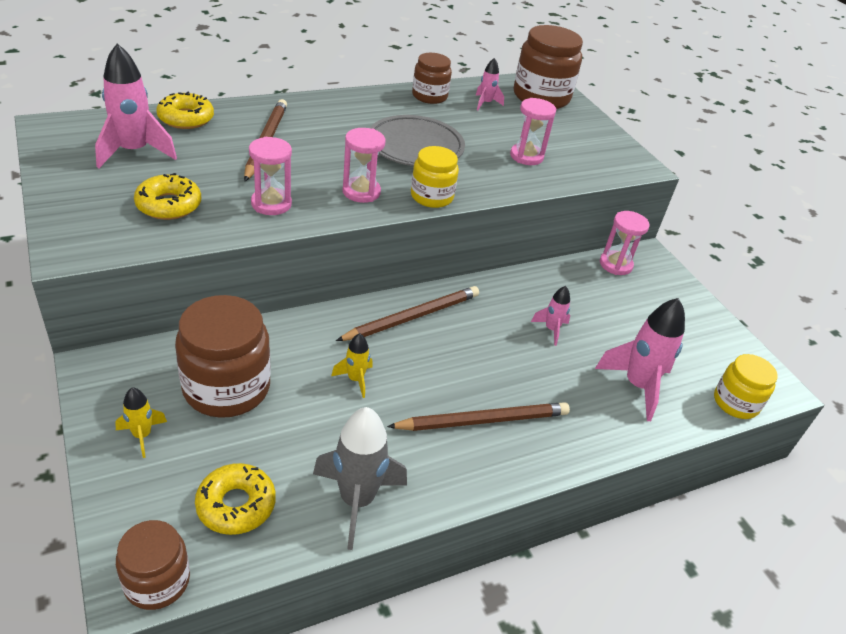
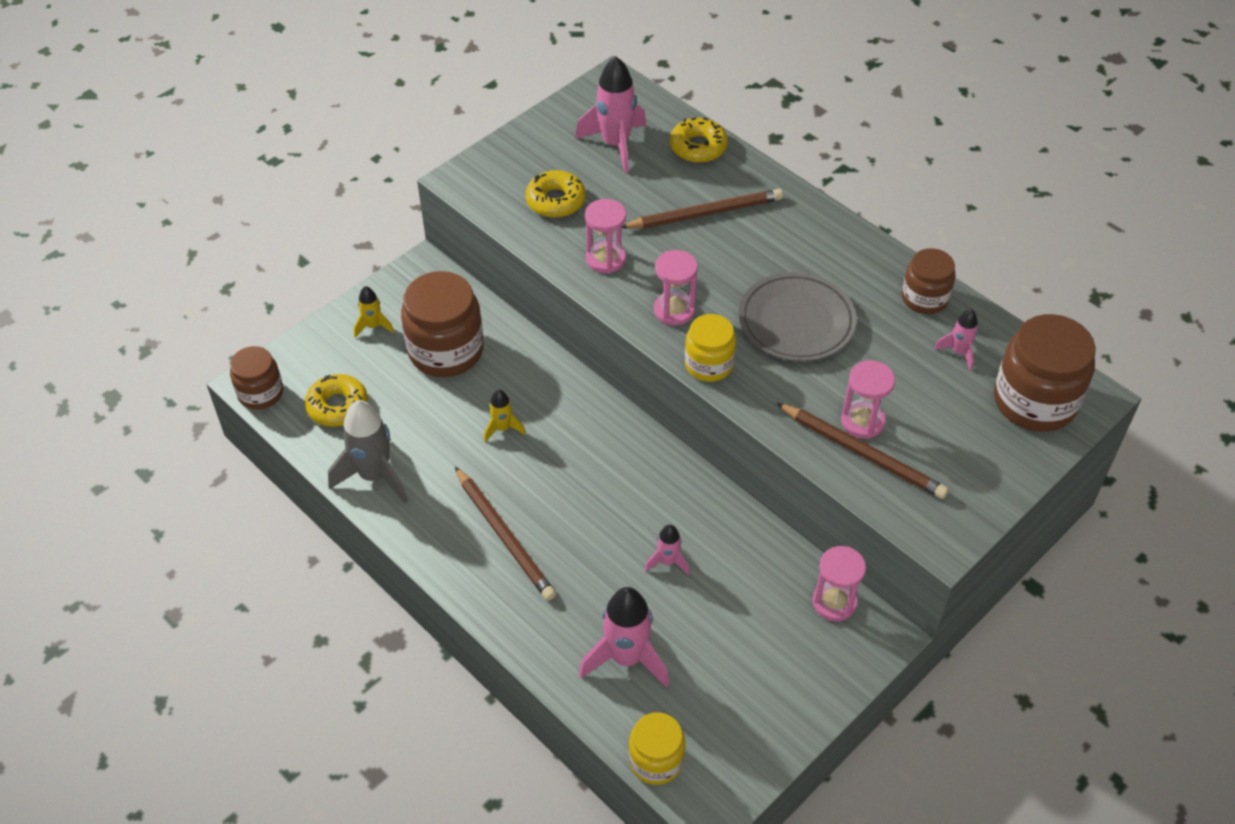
camera: 75 degrees right, 10 degrees up
(412, 317) = (611, 441): brown pencil -> brown pencil (863, 453)

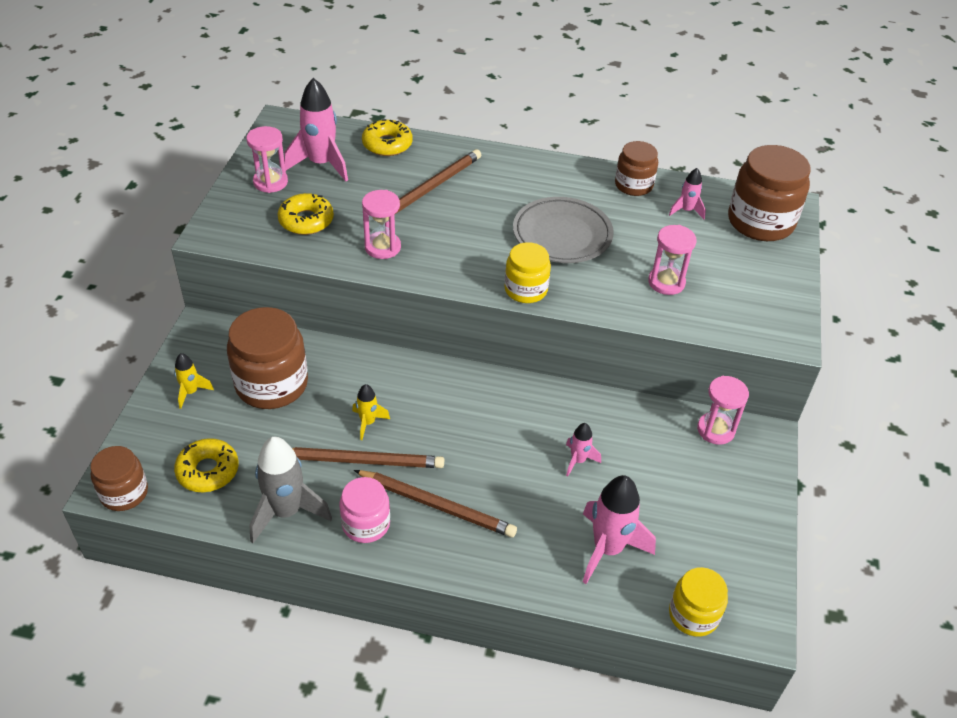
camera: 35 degrees left, 5 degrees down
(431, 521) = (366, 524): none -> pink jar
(674, 310) = (467, 263): pink hourglass -> pink hourglass (270, 182)
(863, 453) = (686, 303): brown pencil -> brown pencil (362, 460)

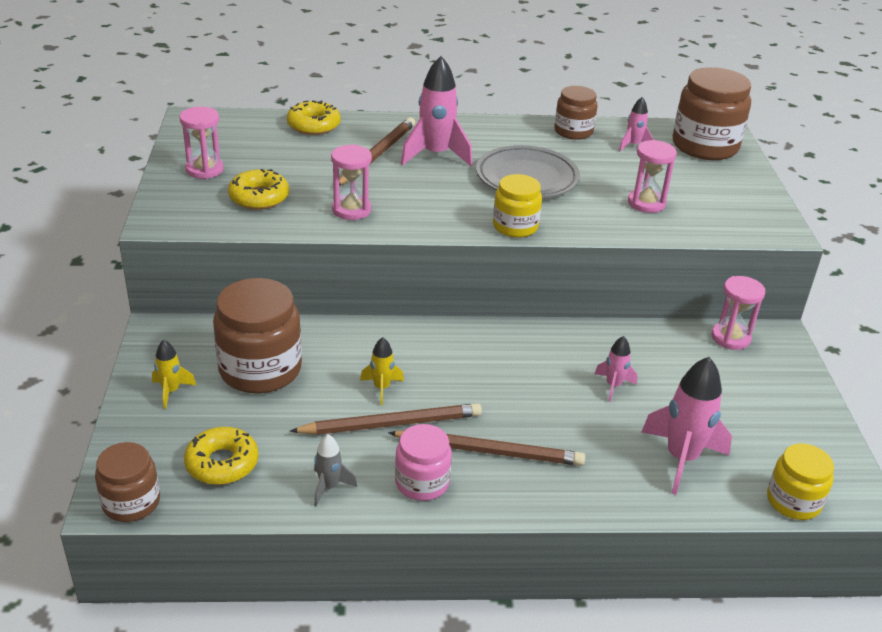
camera: 15 degrees left, 10 degrees down
(286, 512) = (329, 487): grey rocket -> grey rocket, size x0.52
(321, 164) = (252, 149): pink rocket -> pink rocket (435, 155)

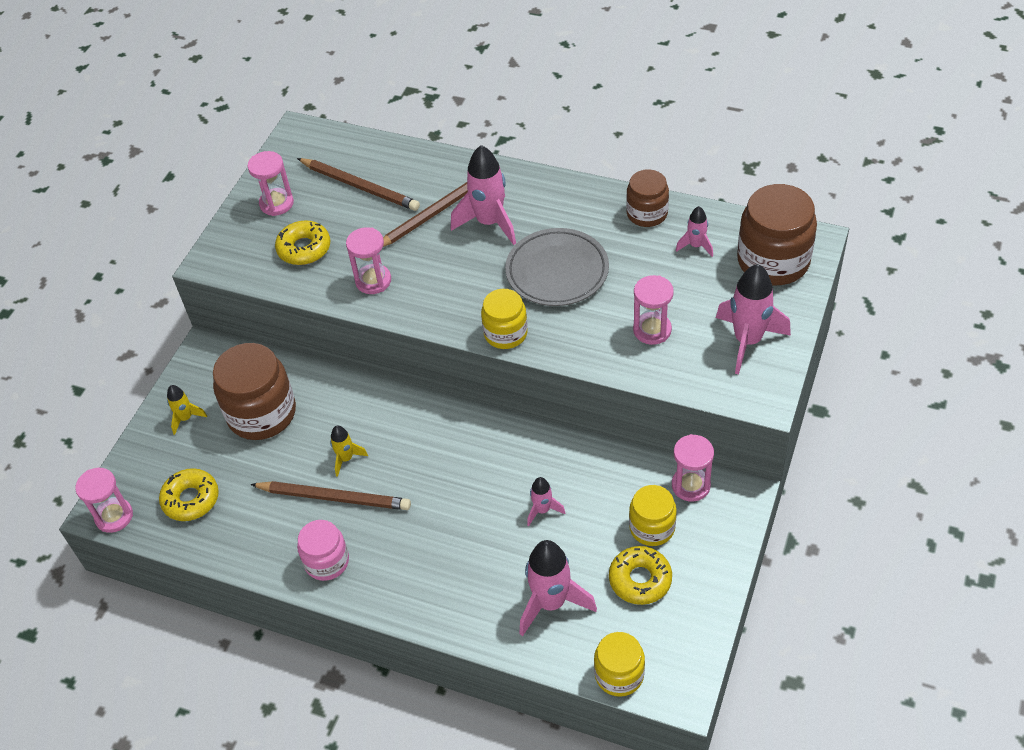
camera: 30 degrees right, 15 degrees up
(131, 502) = (114, 516): brown jar -> pink hourglass
(313, 125) = (400, 160): yellow donut -> yellow donut (640, 579)
(329, 487) = (256, 545): grey rocket -> none
(489, 451) = (396, 547): brown pencil -> brown pencil (360, 186)
(724, 376) = (652, 527): none -> yellow jar
(732, 197) = (747, 341): none -> pink rocket

